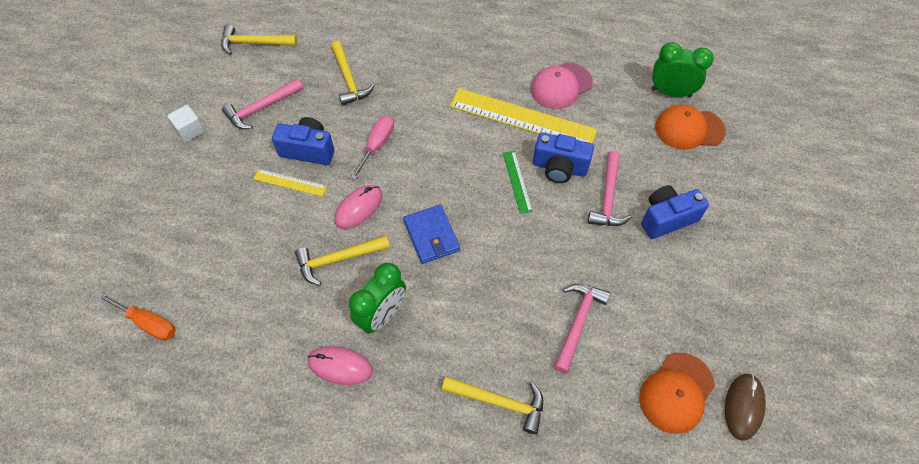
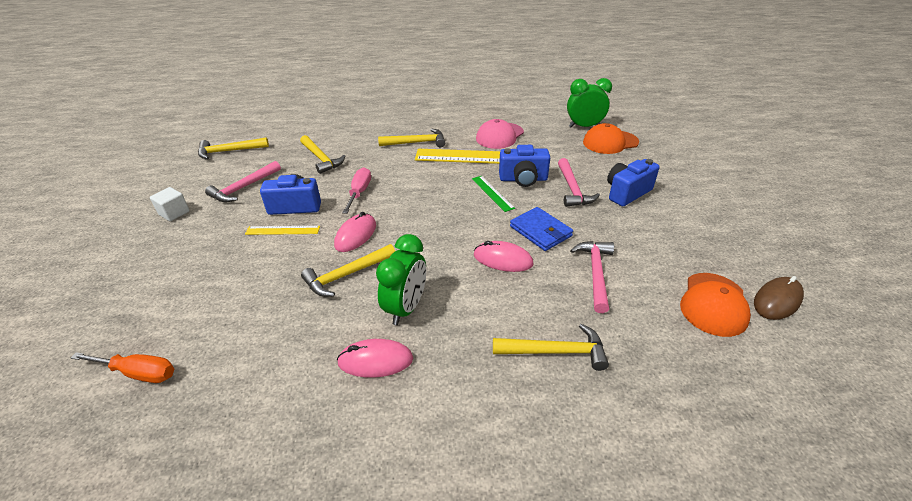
camera: 15 degrees left, 20 degrees down
(431, 235) = (432, 241): blue wallet -> blue wallet (540, 231)
(460, 76) = (416, 143): none -> yellow hammer
(493, 280) = (503, 259): none -> pink mouse
(743, 406) = (777, 300): brown mouse -> brown mouse turned 45 degrees clockwise

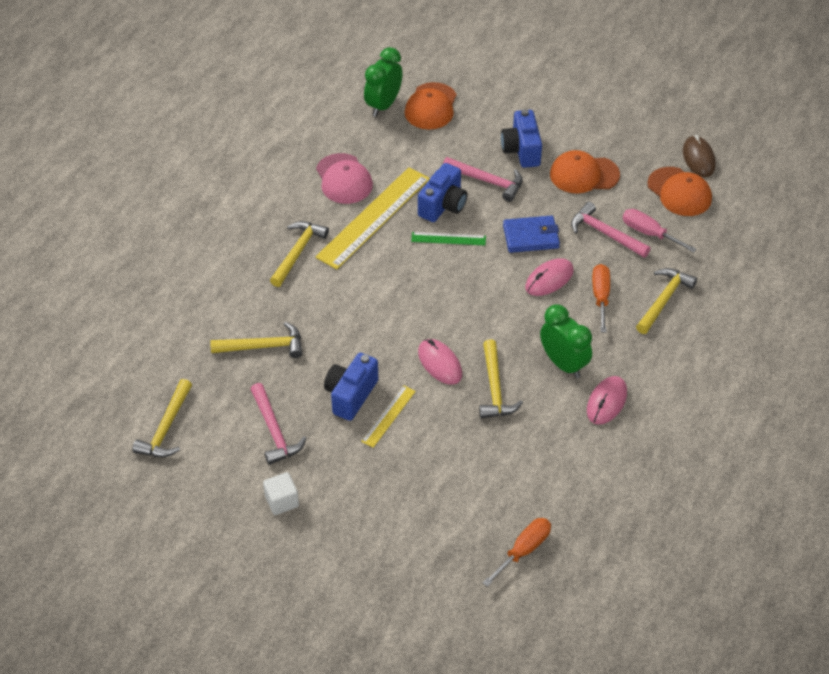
camera: 60 degrees left, 10 degrees up
(359, 192) = (365, 336): pink screwdriver -> pink screwdriver (649, 233)
(514, 301) = (600, 297): none -> orange screwdriver
(647, 234) = (584, 175): none -> orange cap

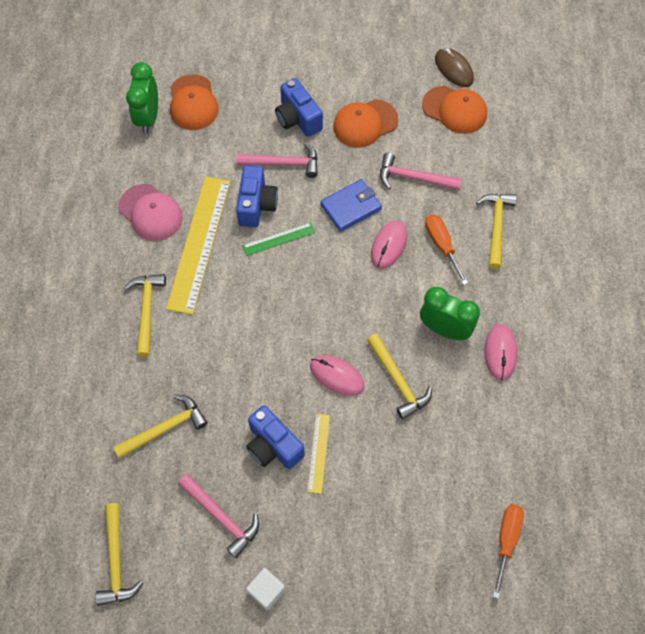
camera: 25 degrees left, 15 degrees up
(351, 395) = (273, 446): blue camera -> blue camera turned 45 degrees counterclockwise
(649, 233) = (450, 162): pink screwdriver -> none

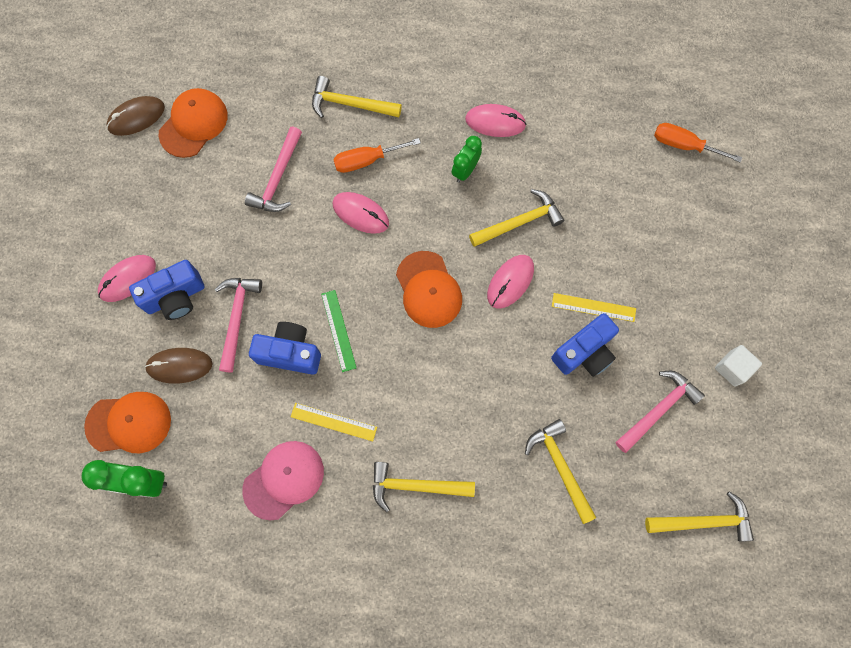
camera: 85 degrees left, 10 degrees up
(199, 243) = (334, 421): yellow ruler -> yellow ruler, size x0.48
(240, 129) = (179, 366): none -> brown mouse
(310, 84) = (128, 279): none -> pink mouse
(350, 207) = (306, 248): blue wallet -> none
(365, 123) = (195, 222): orange cap -> orange cap (428, 290)
(444, 329) = (465, 170): green clock -> green clock, size x0.65

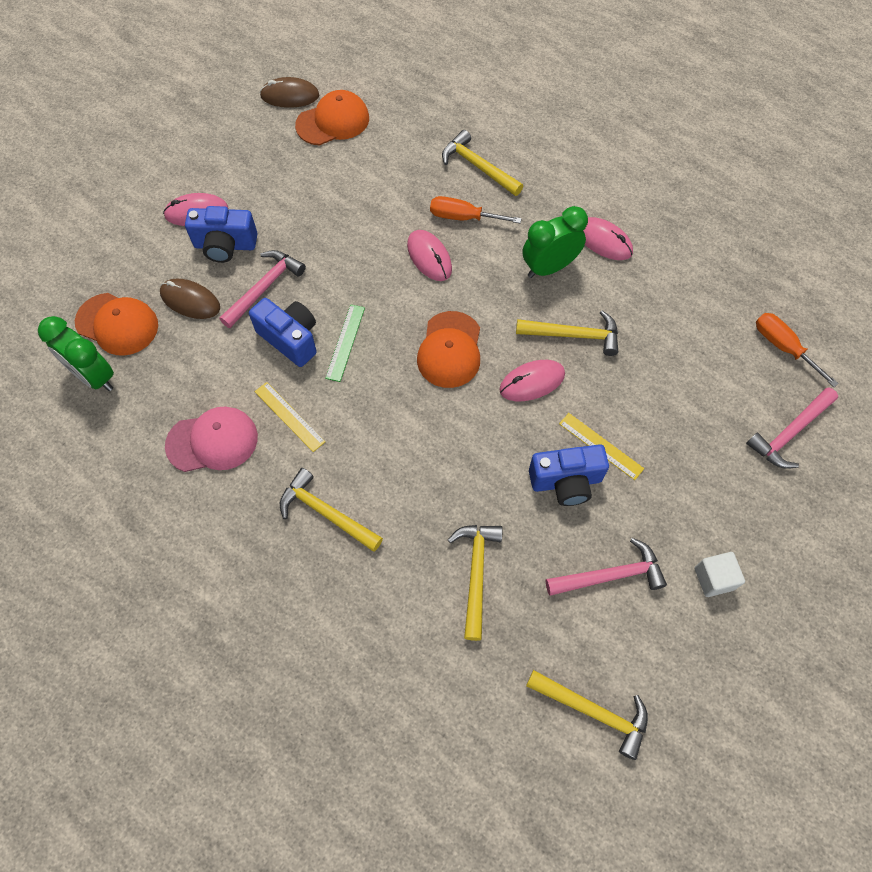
camera: 30 degrees right, 10 degrees down
(277, 178) = (375, 195): pink hammer -> pink hammer (789, 433)
(465, 170) = (549, 267): green clock -> green clock, size x1.53

